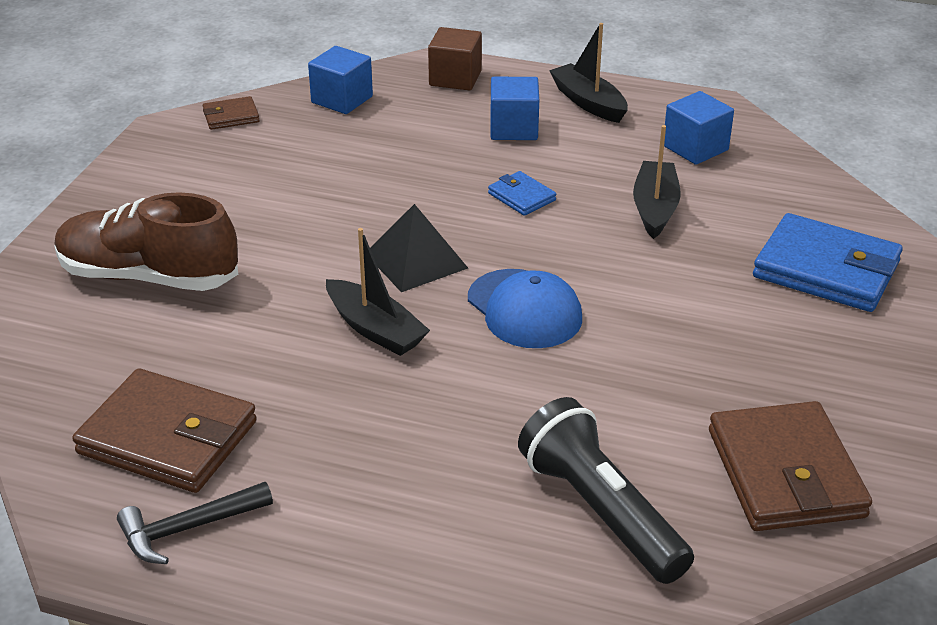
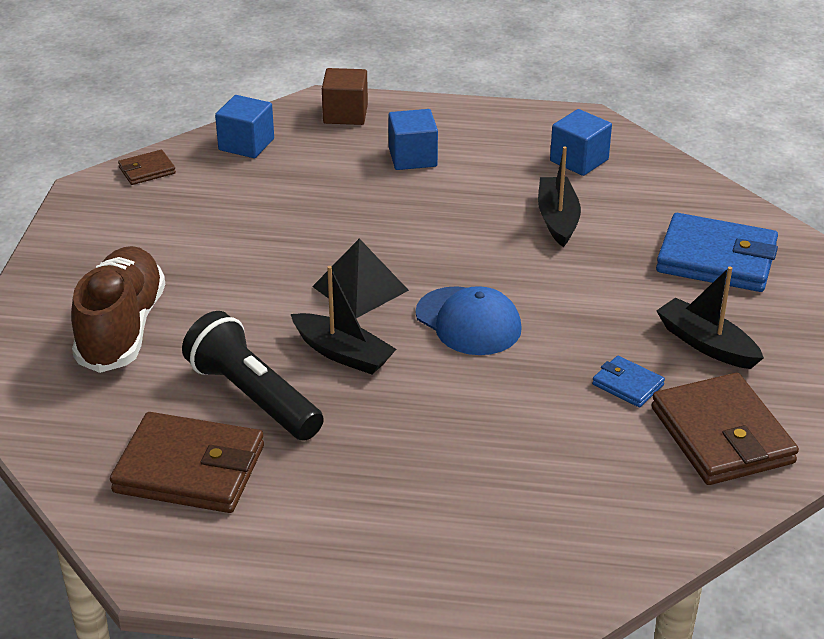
camera: 10 degrees left, 0 degrees up
(148, 276) = (122, 329): brown shoe -> brown shoe turned 90 degrees clockwise
(188, 528) = (234, 543): black hammer -> none
(521, 197) = (438, 220): blue wallet -> blue wallet (627, 384)
(588, 102) = (473, 126): black boat -> black boat (706, 344)
(600, 511) = (579, 485): black flashlight -> black flashlight (253, 397)

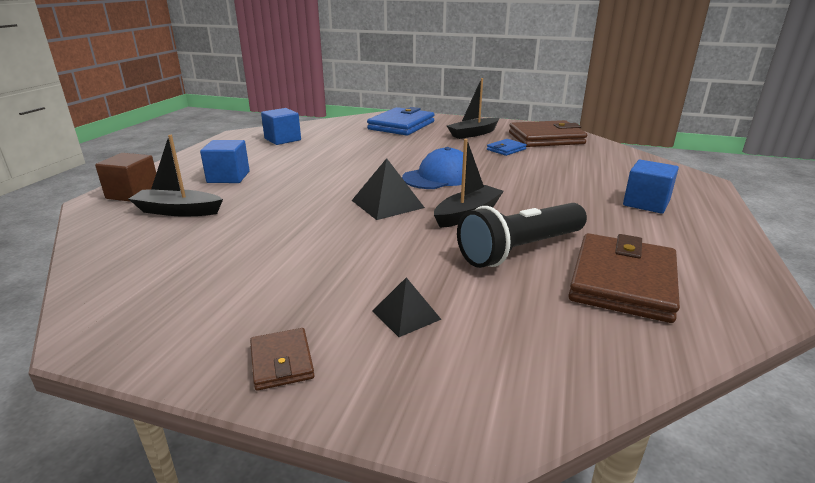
camera: 80 degrees left, 10 degrees down
(122, 329) = (406, 315): brown shoe -> black pyramid
(147, 170) = (103, 292): brown wallet -> brown wallet (281, 362)
(246, 144) = (124, 236): blue cube -> blue cube (646, 203)
(557, 219) = (341, 149): black boat -> black boat (178, 211)

